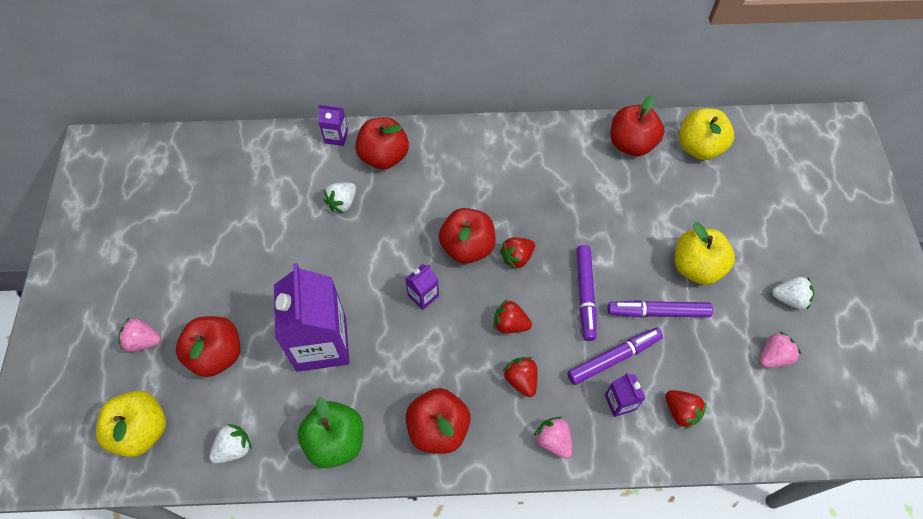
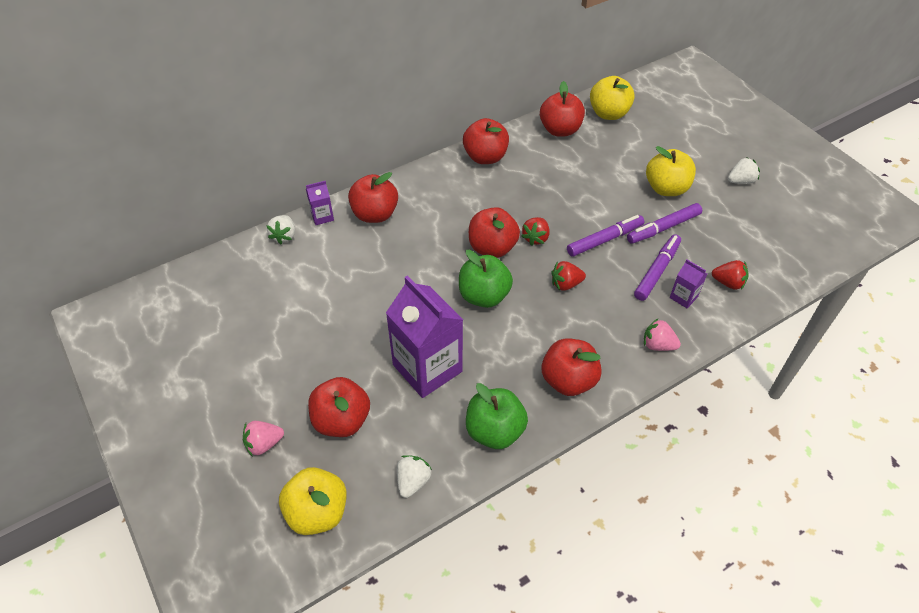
camera: 30 degrees left, 10 degrees down
(342, 203) = (365, 261): white strawberry -> white strawberry (284, 236)
(423, 295) = (484, 296): purple carton -> green apple
(521, 380) = (603, 317): red strawberry -> none
(531, 141) = (485, 157): none -> red apple
(585, 295) = (604, 240): purple marker -> purple marker turned 90 degrees counterclockwise
(773, 356) = (758, 220): pink strawberry -> none

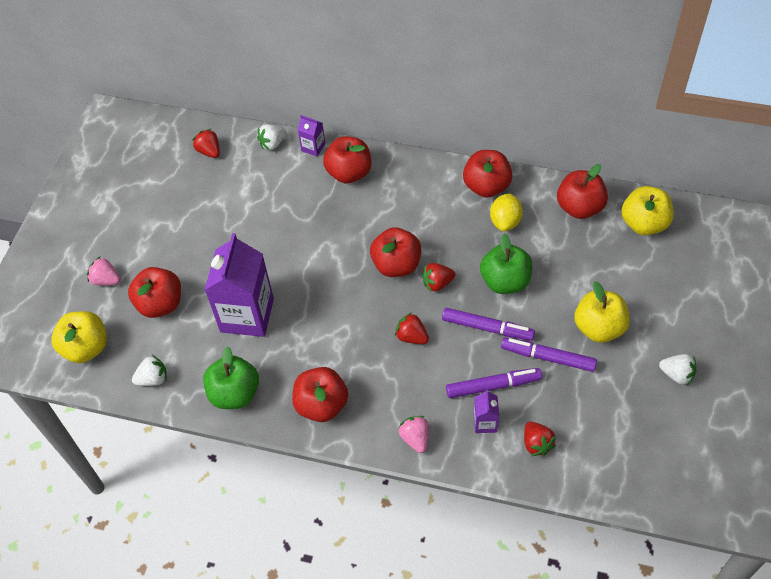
camera: 50 degrees right, 5 degrees up
(233, 278) = (209, 151): none -> red strawberry
(484, 296) = (344, 296): green apple -> green apple (505, 281)
(526, 169) = (505, 221): none -> yellow lemon

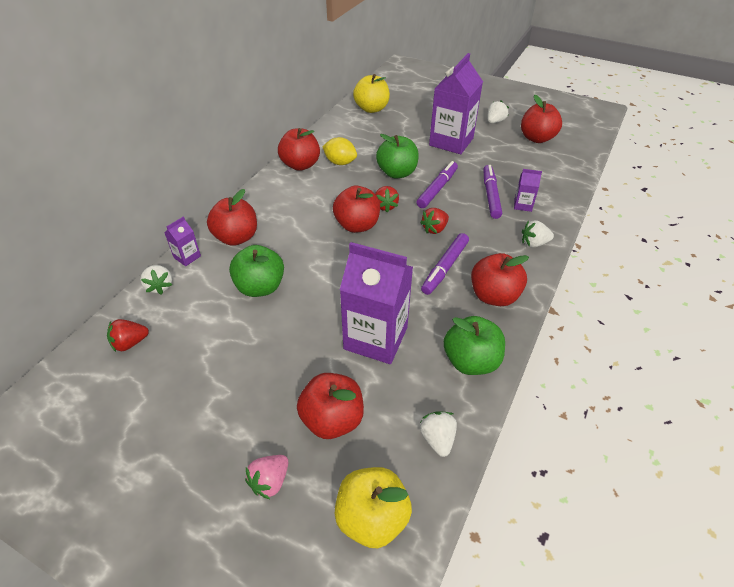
camera: 80 degrees left, 10 degrees down
(288, 213) = (260, 287): none -> green apple
(415, 438) = (534, 243): pink strawberry -> white strawberry
(536, 444) = (543, 185): red strawberry -> none
(548, 357) = (471, 167): purple marker -> purple marker (445, 268)
(579, 207) = (344, 129): red apple -> red apple (537, 138)
(599, 328) = (451, 142): yellow apple -> purple carton

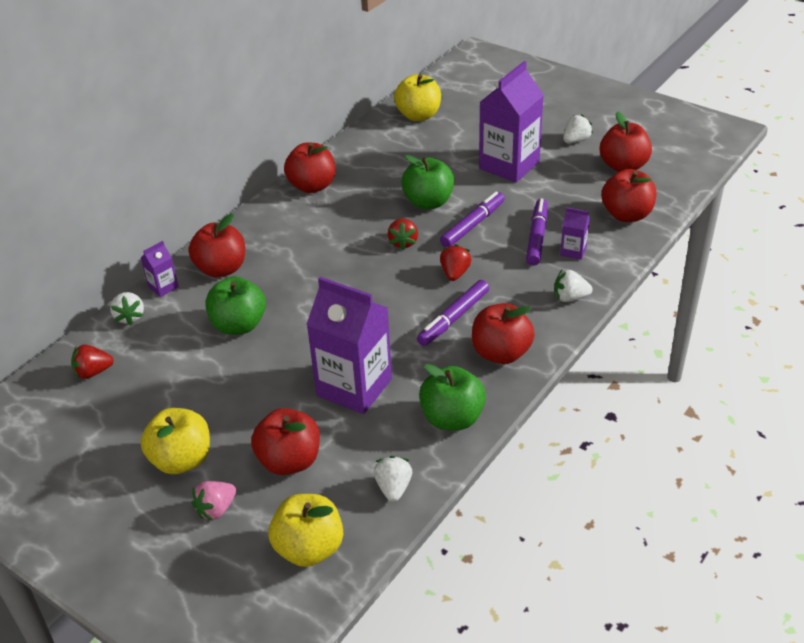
camera: 10 degrees right, 5 degrees down
(227, 428) = (181, 460): none -> yellow apple
(340, 162) = (361, 185): yellow lemon -> none
(357, 225) = (363, 263): red apple -> red apple (626, 215)
(434, 229) = (455, 273): red strawberry -> red strawberry turned 135 degrees clockwise

